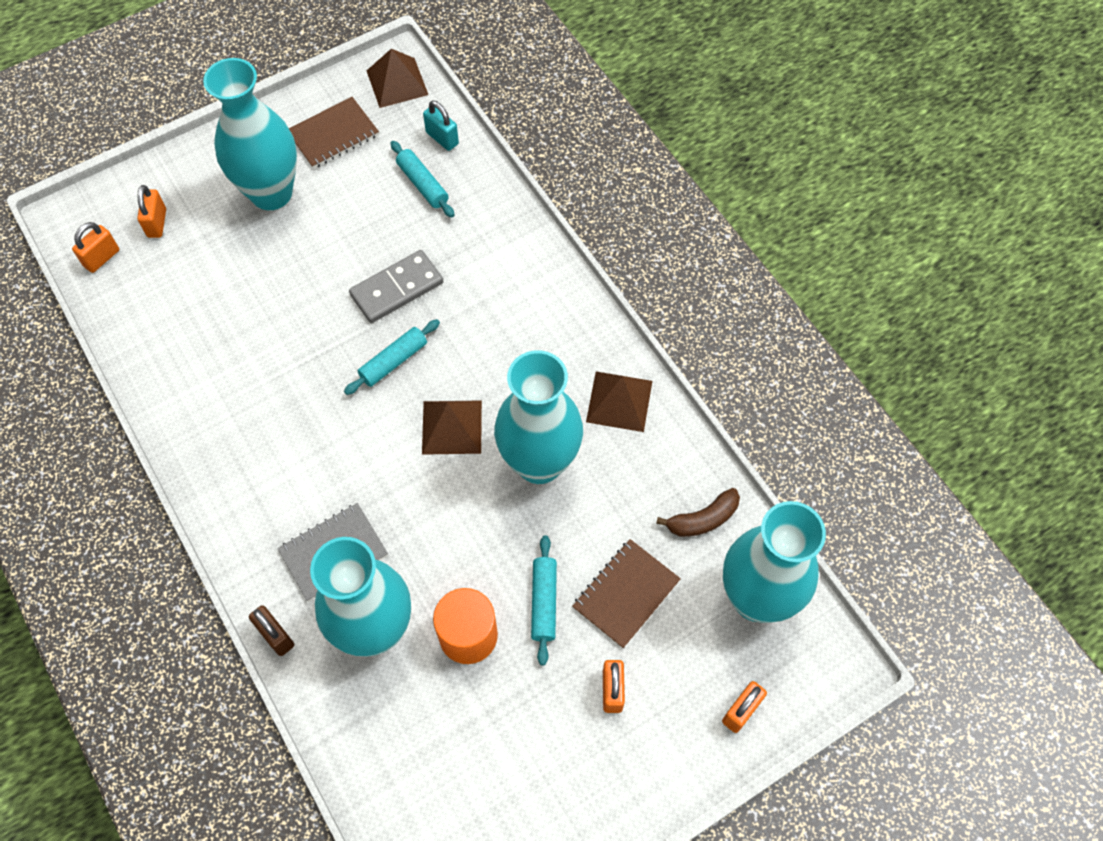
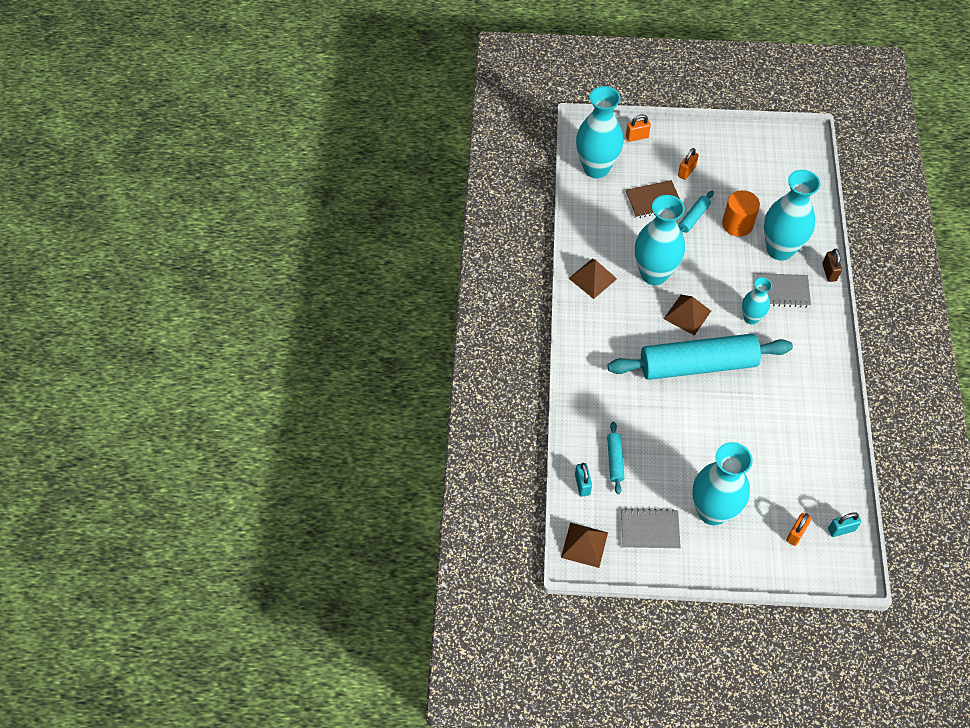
camera: 145 degrees left, 5 degrees down
(102, 258) = (841, 529): orange padlock -> turquoise padlock
(333, 135) = (650, 530): brown notebook -> grey notebook
(358, 478) = (751, 318): none -> turquoise vase
(393, 361) = (697, 365): turquoise rolling pin -> turquoise rolling pin, size x2.45
(397, 289) = (671, 404): grey domino -> none
(703, 519) = (594, 208): brown banana -> none

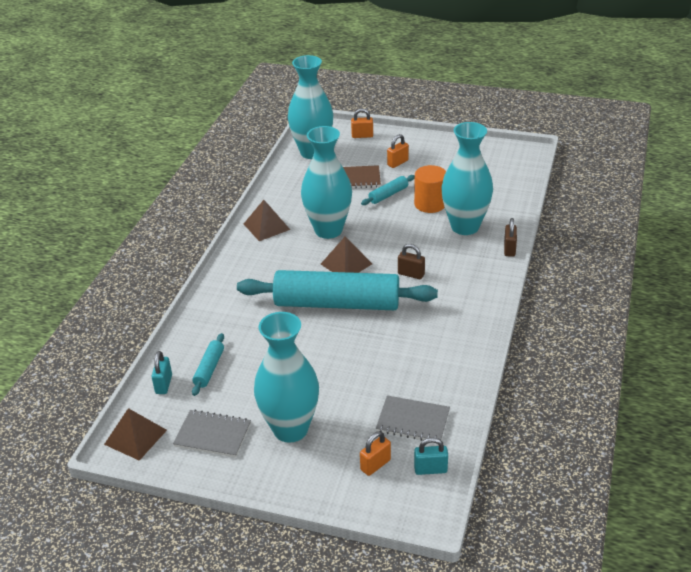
camera: 15 degrees right, 20 degrees down
(751, 318) = (411, 274): turquoise vase -> brown padlock
(782, 291) = (453, 258): grey notebook -> grey notebook (413, 421)

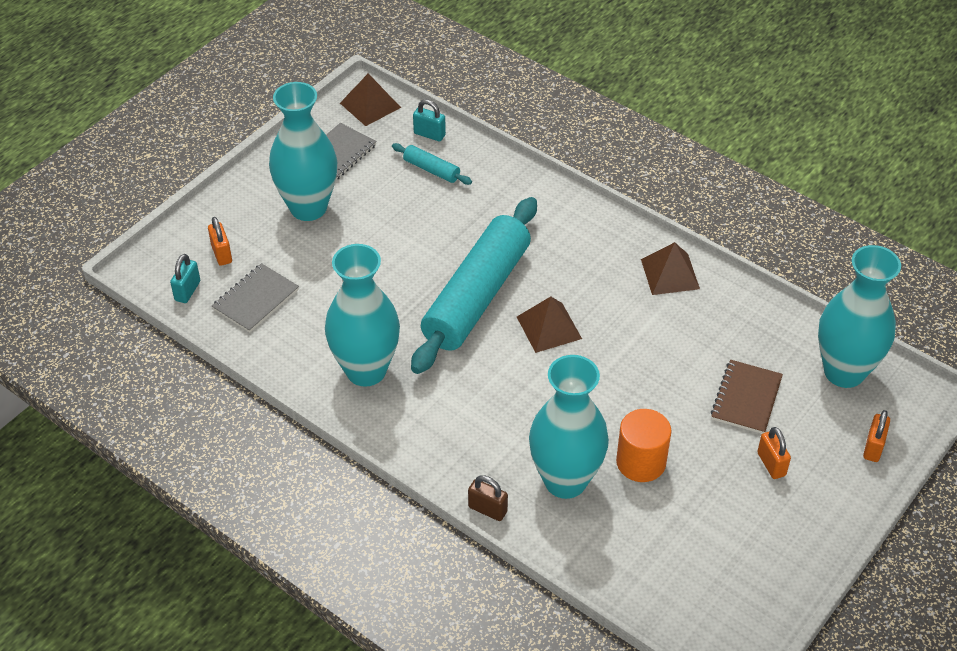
camera: 110 degrees right, 10 degrees up
(328, 230) = (631, 332): turquoise vase -> turquoise vase (366, 370)
(388, 195) = (687, 422): turquoise rolling pin -> none
(411, 274) = (493, 383): brown padlock -> none

